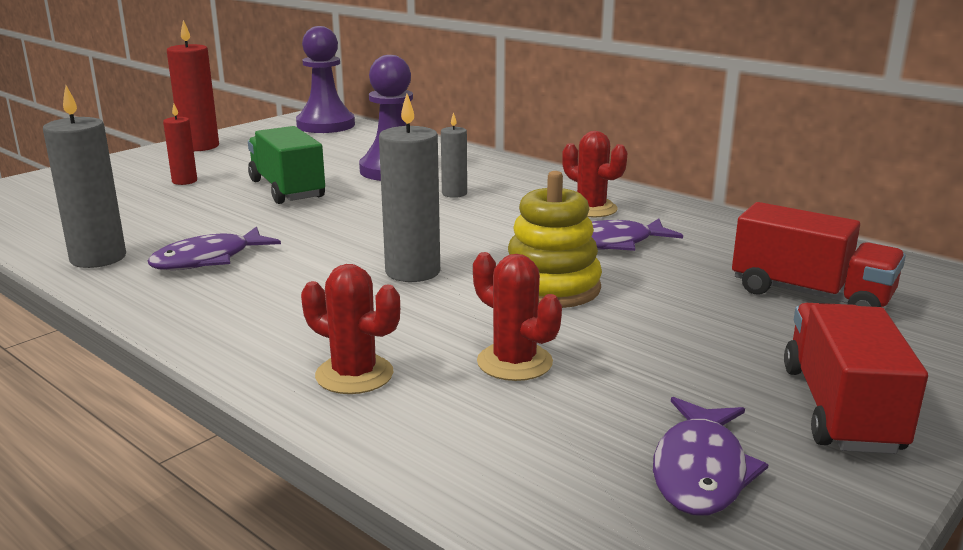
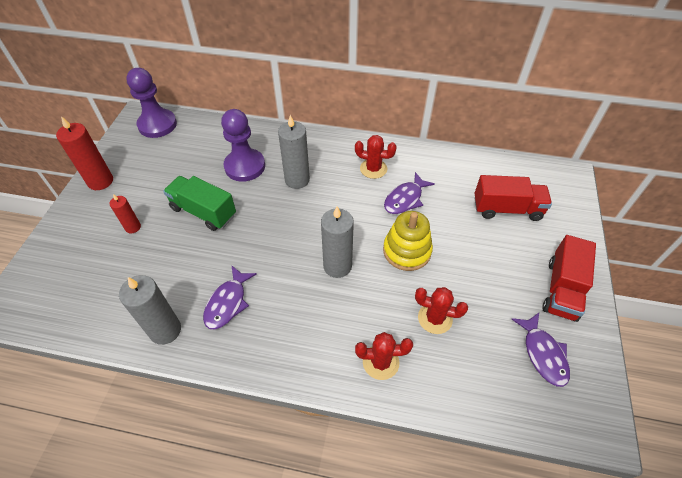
camera: 30 degrees left, 30 degrees up
(454, 193) = (297, 180): grey candle -> grey candle, size x1.75
(841, 409) = (562, 289): red truck -> red truck turned 135 degrees counterclockwise

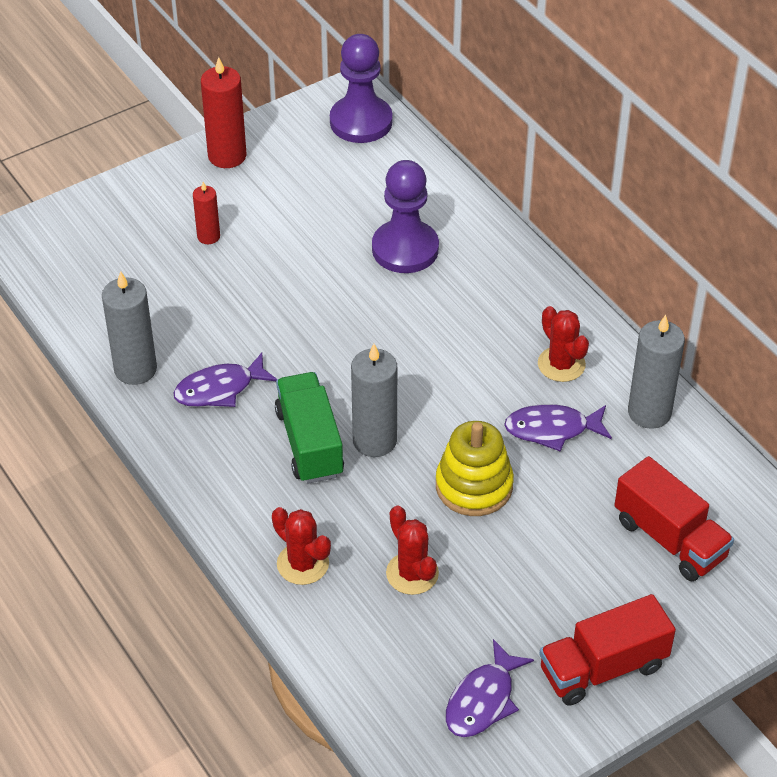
camera: 45 degrees right, 5 degrees down
(203, 212) = (299, 272): green truck -> green truck (310, 443)
(297, 180) = (448, 310): grey candle -> grey candle (649, 412)

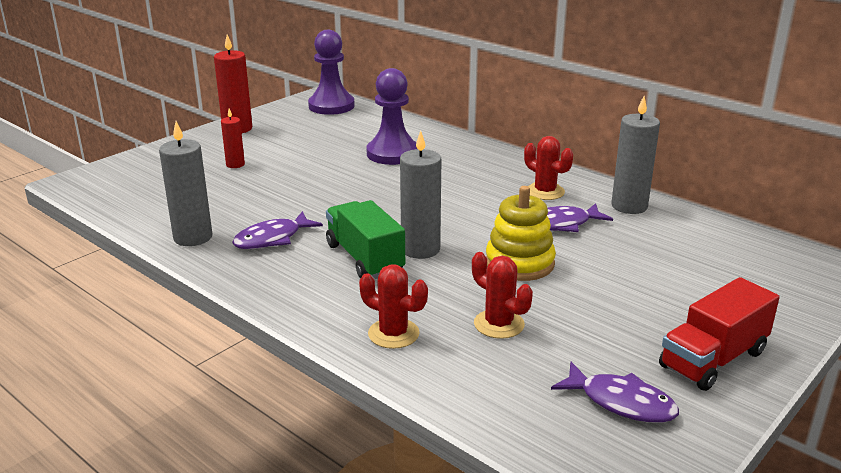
camera: 15 degrees left, 20 degrees down
(483, 700) = (621, 402): purple fish -> purple fish turned 75 degrees counterclockwise
(669, 539) = (701, 270): red truck -> none

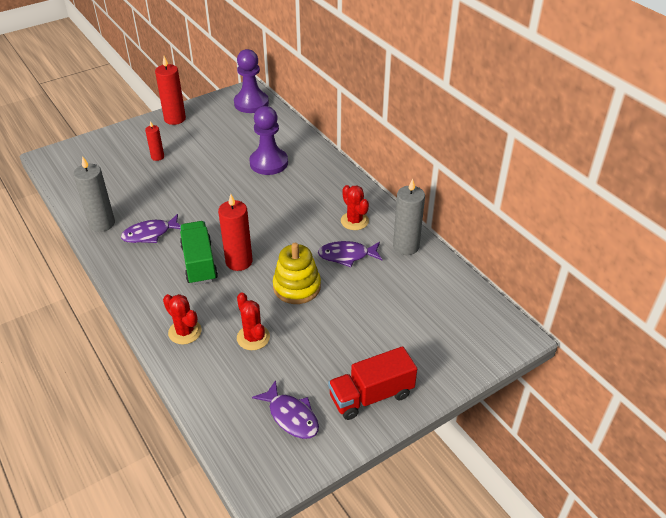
camera: 15 degrees right, 15 degrees up
(420, 249) = (239, 262): grey candle -> red candle

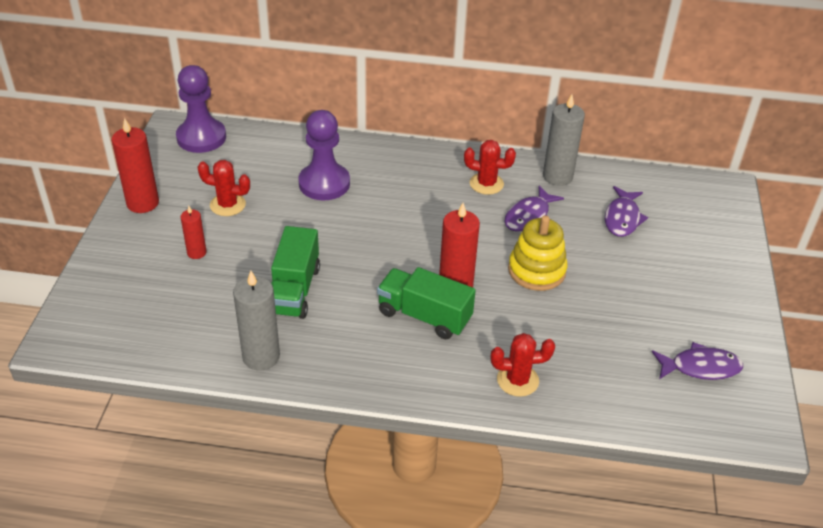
camera: 50 degrees left, 0 degrees up
(150, 234) = (330, 328): purple fish -> purple fish (622, 218)
(166, 204) = (294, 290): none -> green truck
(253, 337) = (575, 337): red cactus -> red cactus (227, 205)
(371, 396) = (720, 305): red truck -> none

